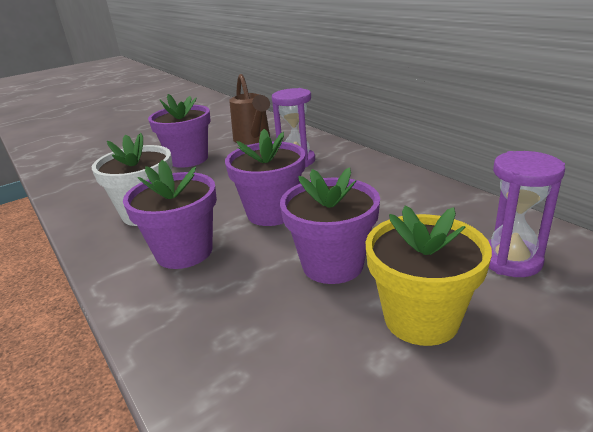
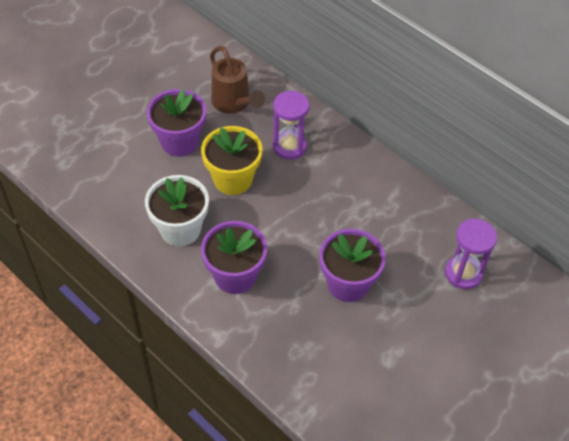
camera: 15 degrees left, 25 degrees up
(272, 213) = (288, 226): purple flower pot -> none
(421, 318) = (408, 327): yellow flower pot -> yellow flower pot (233, 179)

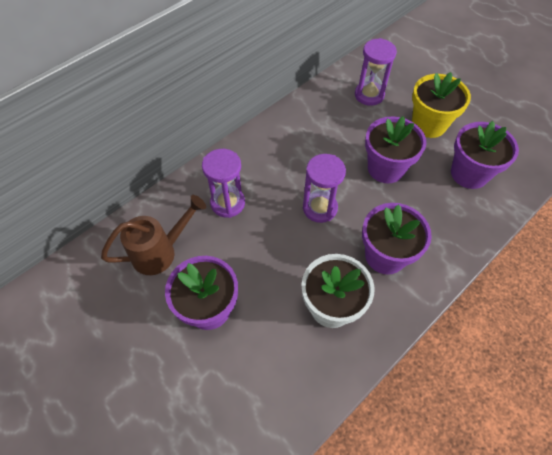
camera: 85 degrees left, 5 degrees up
(233, 179) = (266, 255): yellow flower pot -> yellow flower pot (428, 124)
(289, 221) = (320, 208): none -> purple hourglass
(349, 370) = (469, 173): none -> purple flower pot

